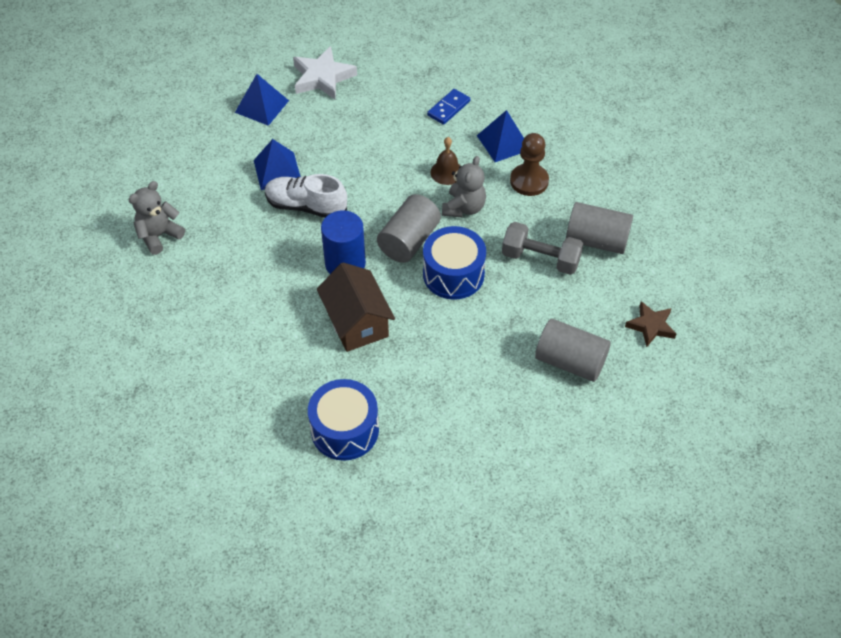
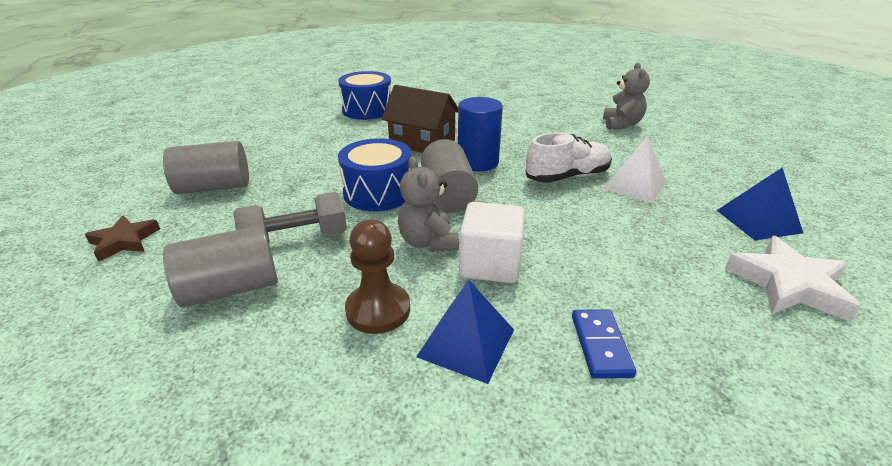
camera: 140 degrees right, 20 degrees down
(277, 171) = (635, 185): blue pyramid -> white pyramid
(447, 172) = (490, 264): brown bell -> white cube

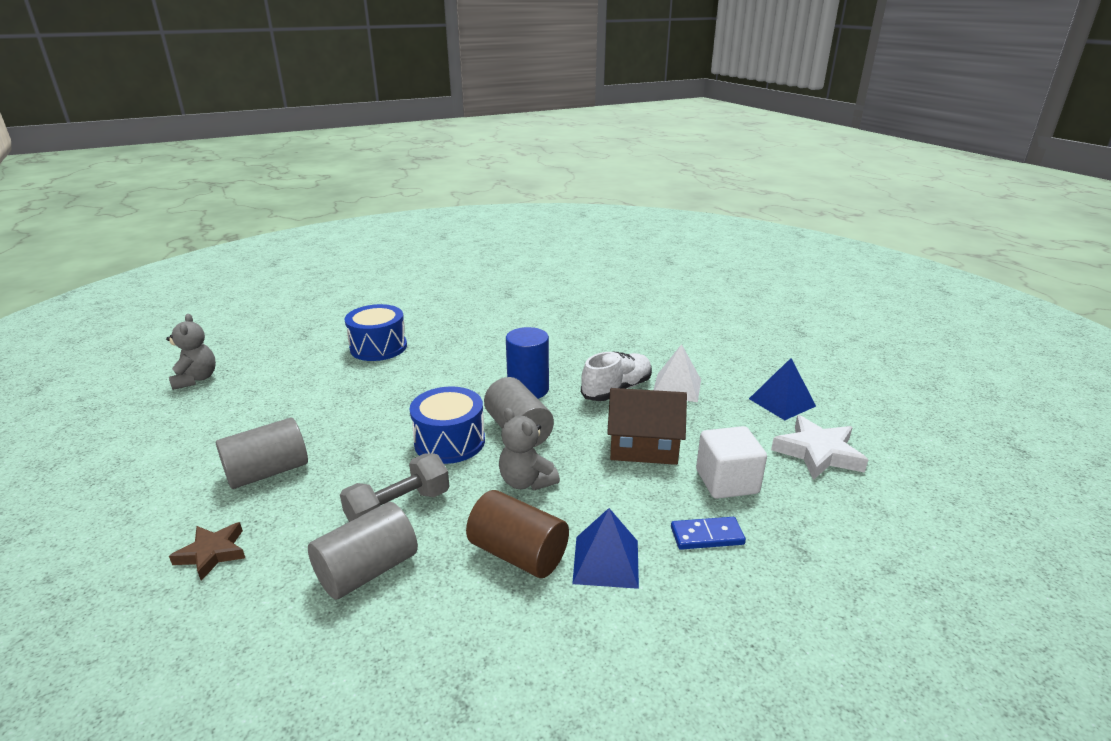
camera: 20 degrees left, 5 degrees down
(378, 310) = (518, 554): brown pawn -> brown cylinder
(422, 142) = (461, 377): brown house -> brown house (643, 447)
(490, 264) = (591, 490): white cube -> white cube (726, 482)
(601, 345) = (707, 535): blue domino -> blue domino turned 75 degrees counterclockwise
(621, 124) = (640, 324): grey teddy bear -> grey teddy bear (196, 379)

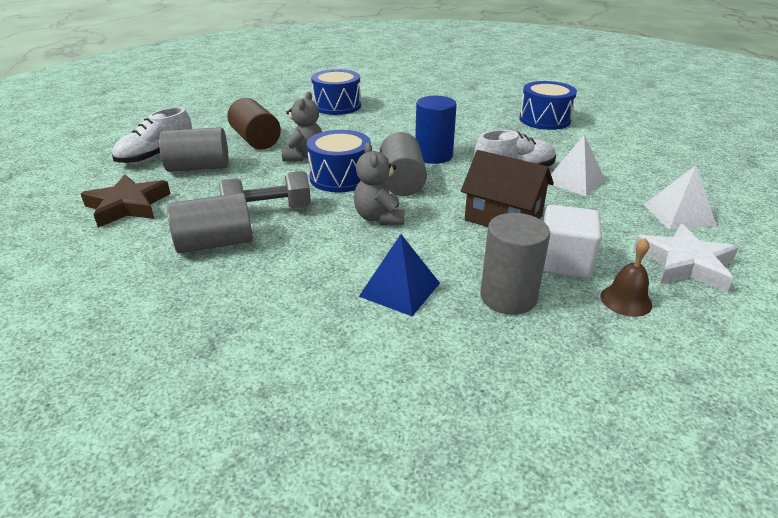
camera: 25 degrees right, 5 degrees up
(196, 379) = (197, 103): grey teddy bear -> grey teddy bear (304, 156)
(196, 469) = (156, 156): none -> white shoe
(212, 553) = (127, 206): brown star -> brown star, size x1.54
(518, 554) = (332, 264): brown cylinder -> brown cylinder (256, 140)
(604, 321) = (544, 120): none -> blue drum
(707, 535) = (508, 297): blue domino -> grey cylinder
(782, 402) = (679, 214): blue pyramid -> white pyramid
(800, 506) = (626, 300): none -> brown bell

